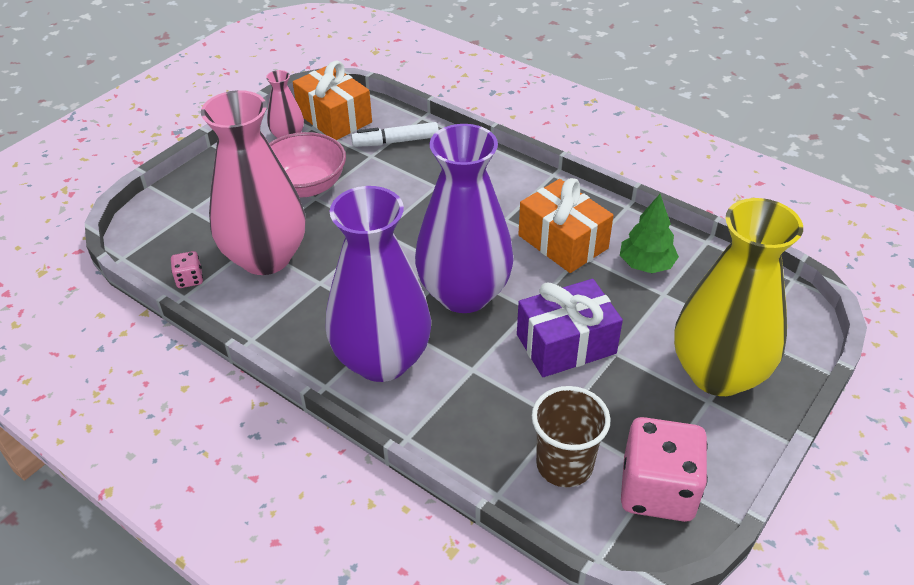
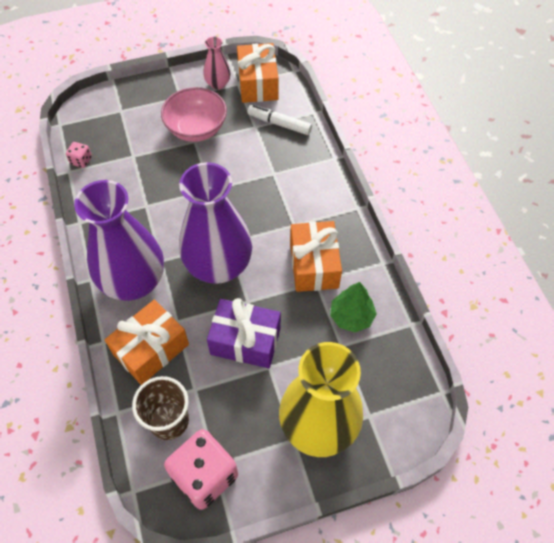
camera: 35 degrees right, 15 degrees up
(266, 257) = (132, 169): pink vase -> none
(471, 411) = (151, 349): none -> orange gift

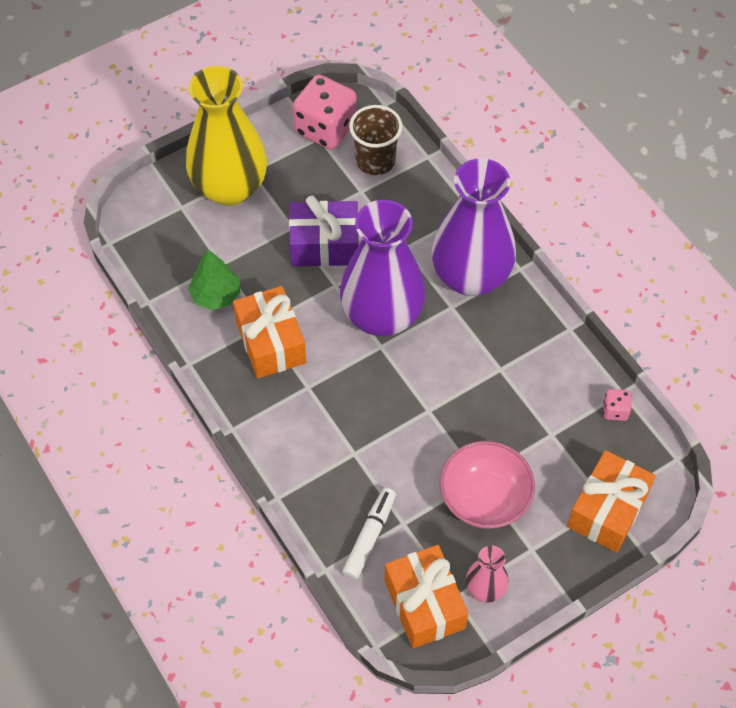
camera: 165 degrees right, 0 degrees up
(151, 349) = (420, 215): orange gift -> orange gift (607, 510)
(279, 124) = (369, 536): white marker -> white marker turned 75 degrees counterclockwise

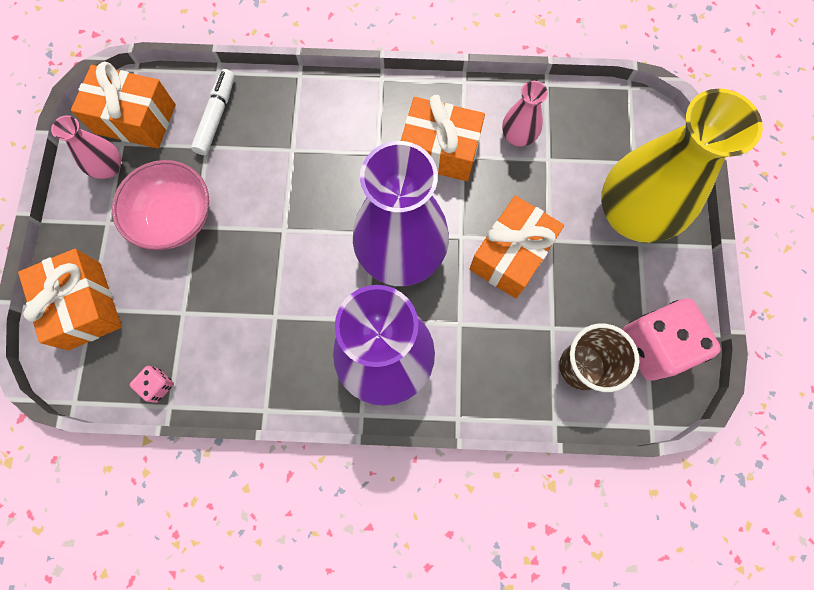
camera: 125 degrees right, 15 degrees up
(216, 295) = (518, 136): green tree -> pink vase
(324, 245) = (511, 255): purple gift -> orange gift
(369, 536) = (216, 116): white marker -> white marker turned 135 degrees counterclockwise

